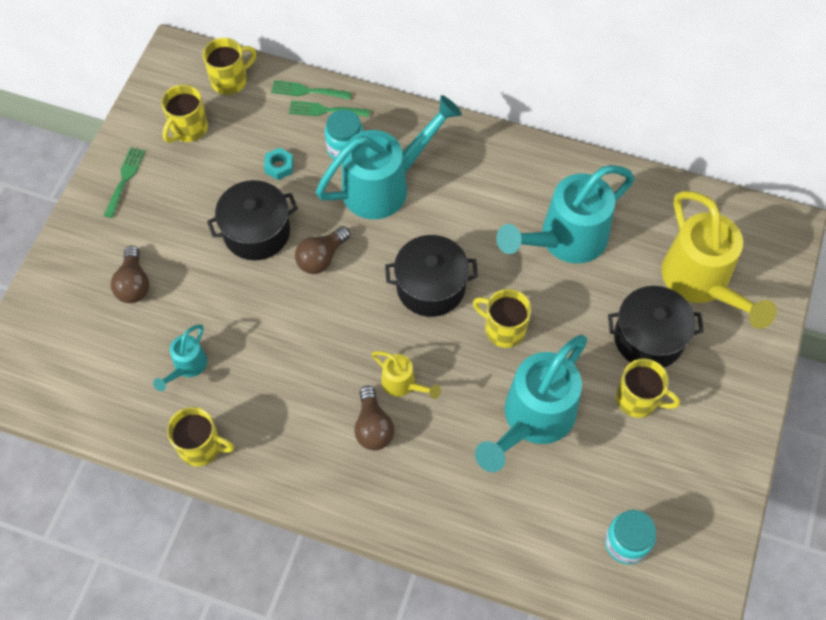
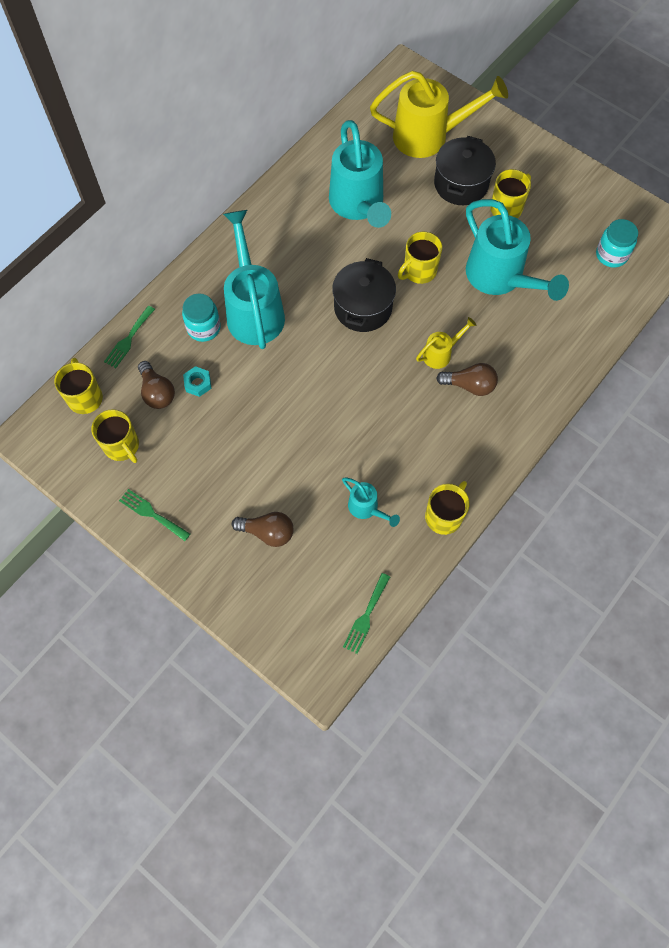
camera: 70 degrees left, 5 degrees up
(256, 232) = (257, 419): black pot -> none
(321, 257) = (303, 377): brown light bulb -> brown light bulb (157, 392)
(325, 110) = (156, 331): green fork -> green fork (366, 616)

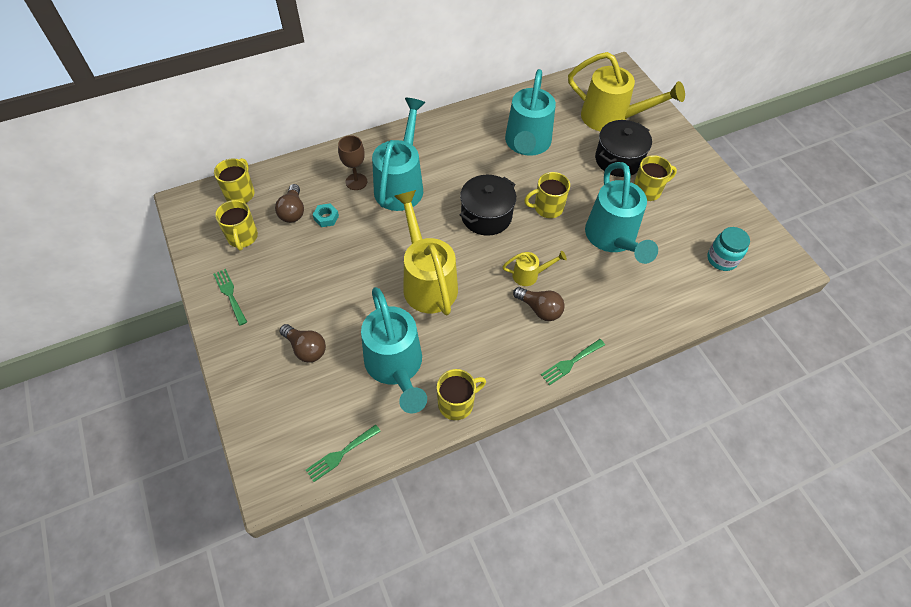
camera: 25 degrees right, 10 degrees down
(128, 339) = (297, 168): green fork -> green fork (570, 363)
(203, 328) = (356, 182): turquoise jar -> brown goblet
(345, 406) = (427, 281): none -> yellow watering can
(366, 508) = (396, 367): turquoise watering can -> turquoise watering can, size x2.12

